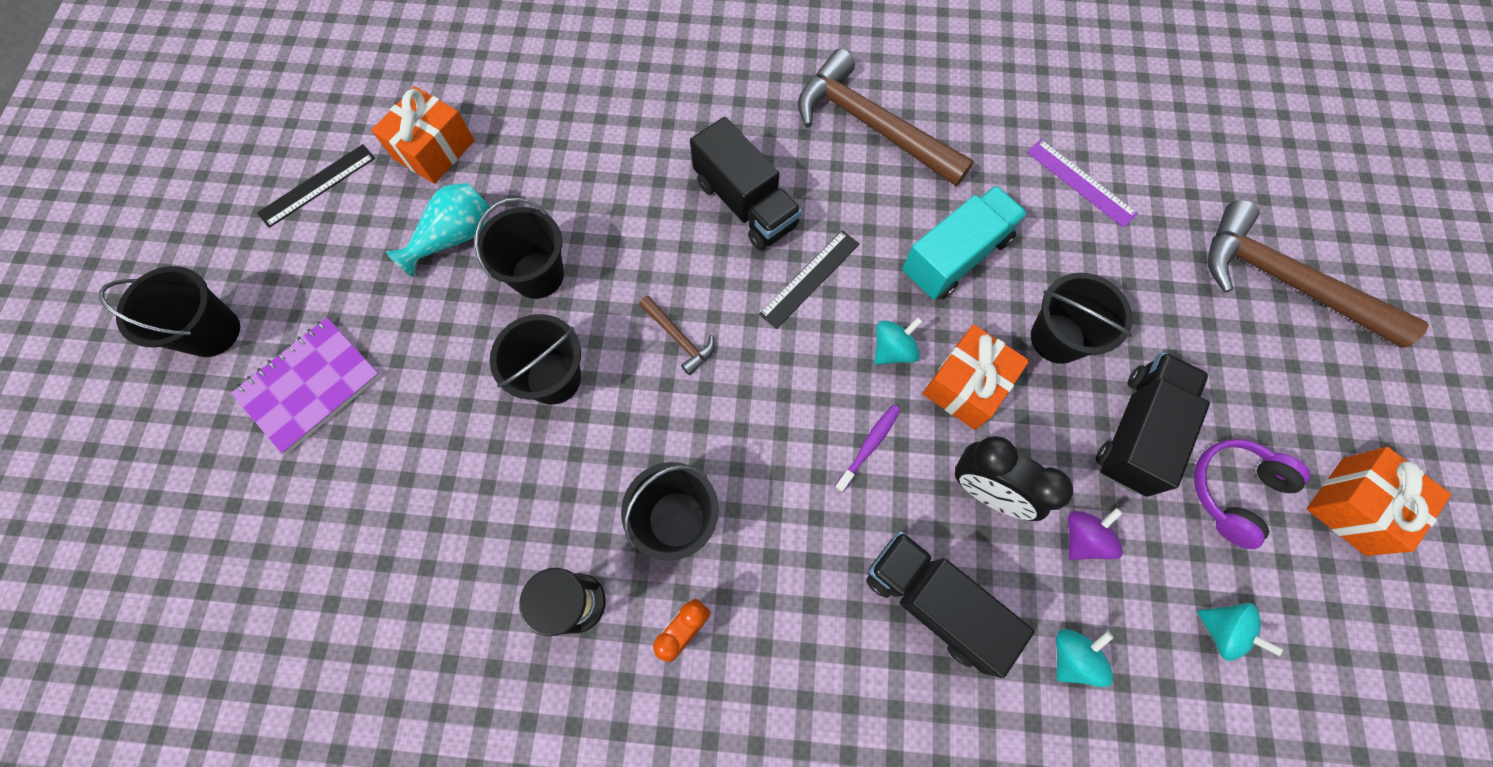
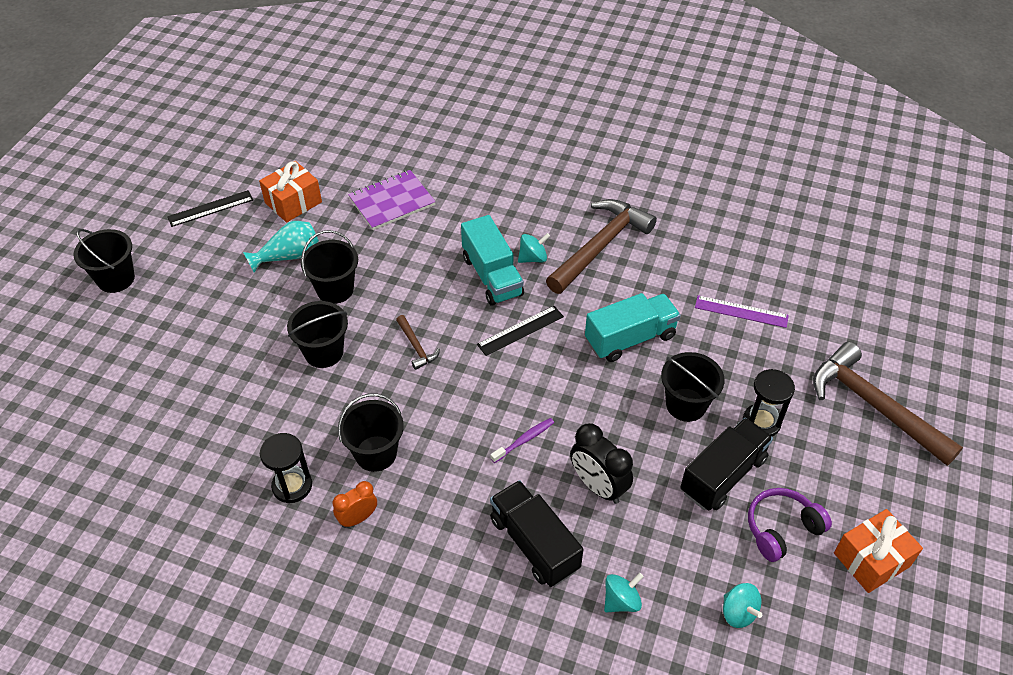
camera: 15 degrees right, 20 degrees down
(310, 385) = (166, 322): purple notebook -> purple notebook (392, 201)
(745, 204) = (492, 276): black truck -> turquoise truck
(872, 126) = (600, 246): brown hammer -> brown hammer turned 75 degrees clockwise
(893, 350) = (563, 386): turquoise spinning top -> turquoise spinning top (533, 258)
(966, 385) = (608, 419): orange gift -> none
(1081, 182) = (741, 311): purple ruler -> purple ruler turned 45 degrees counterclockwise
(1082, 537) = (657, 531): purple spinning top -> none
(1158, 340) = (761, 422): none -> black hourglass

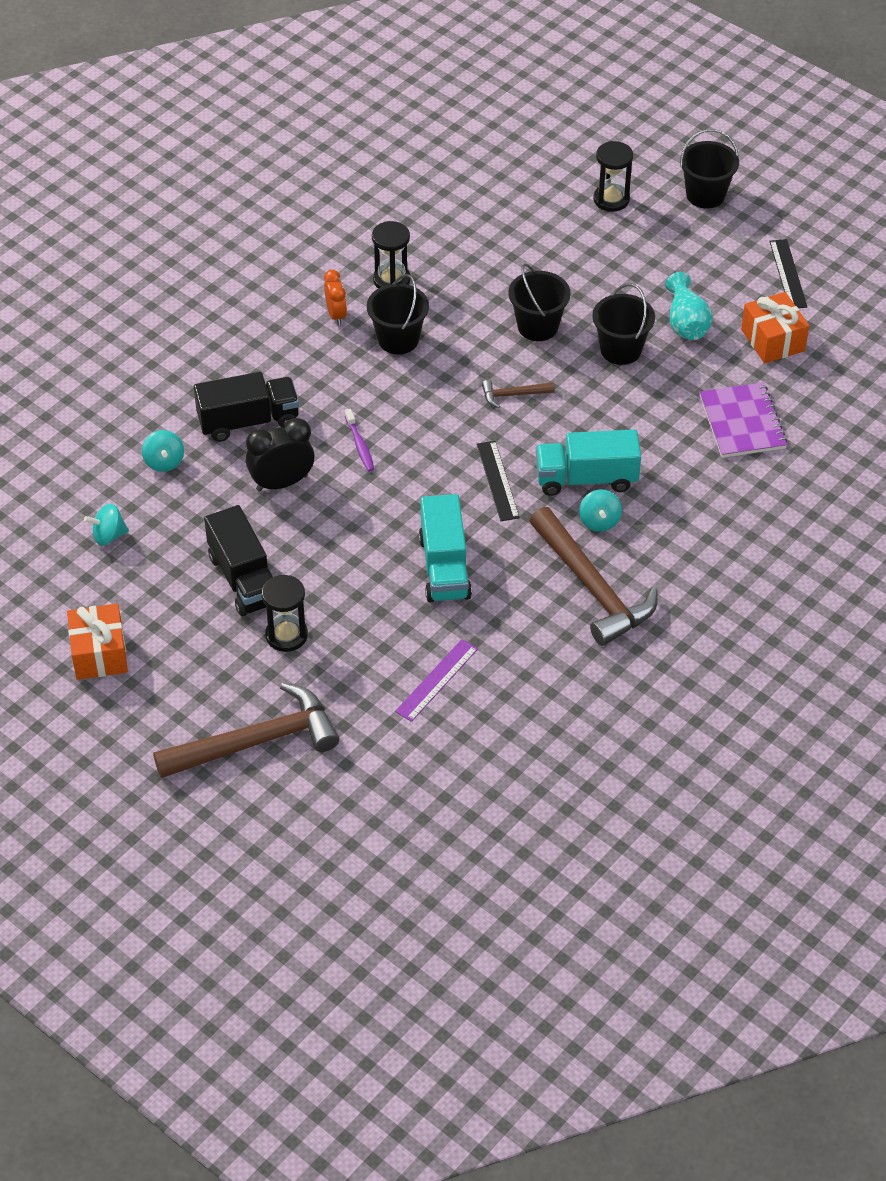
camera: 110 degrees right, 0 degrees up
(133, 343) = (611, 199): none -> black hourglass
(686, 405) = (338, 582): black bucket -> none
(781, 529) = (166, 600): purple headphones -> none

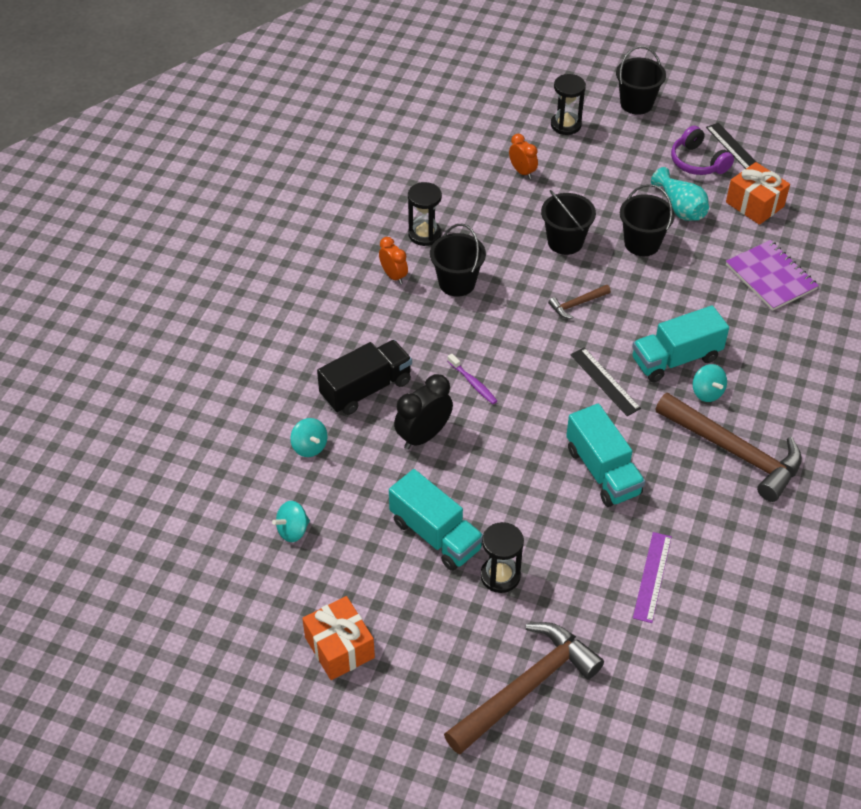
camera: 20 degrees left, 0 degrees up
(244, 579) = (435, 535): black truck -> turquoise truck
(533, 239) = (522, 172): none -> orange clock
(736, 277) = (697, 162): none -> purple headphones

